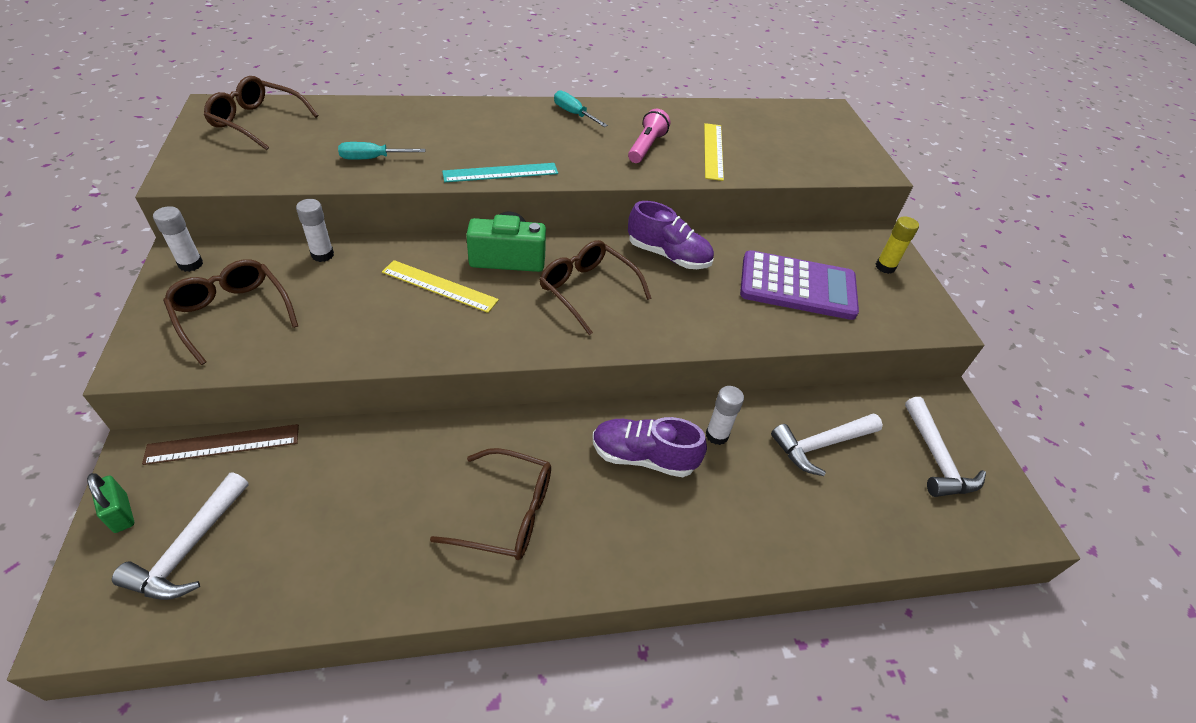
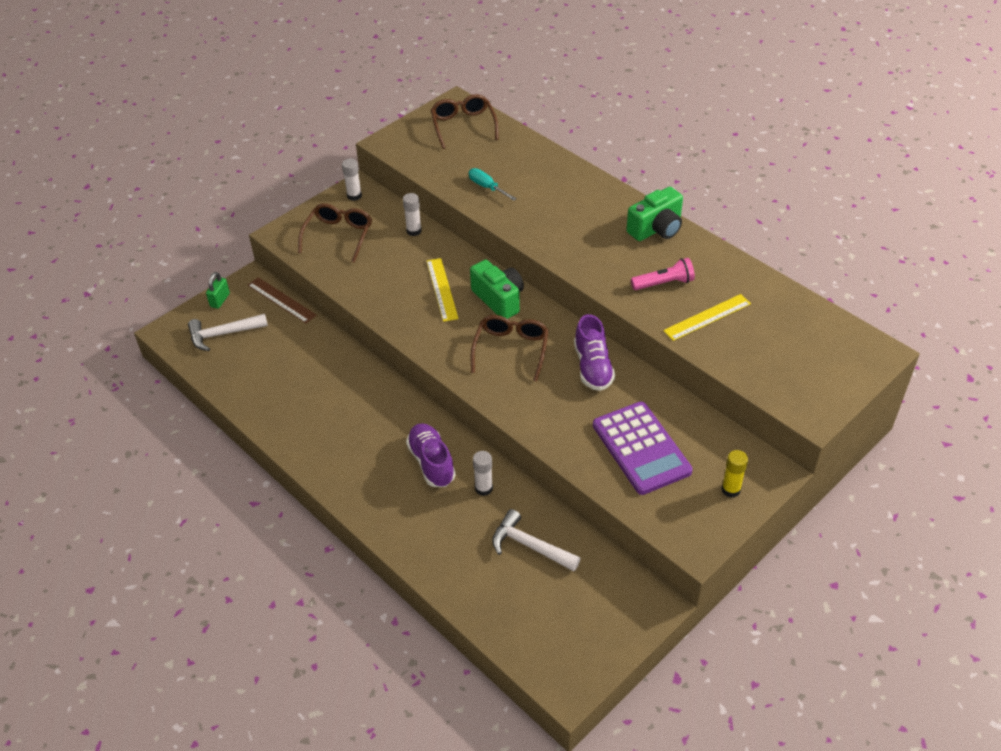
camera: 60 degrees right, 0 degrees up
(500, 172) = (541, 241): turquoise ruler -> none
(507, 513) = (339, 428): brown glasses -> none
(574, 114) = (656, 229): turquoise screwdriver -> green camera
(936, 459) = (583, 617): white hammer -> none

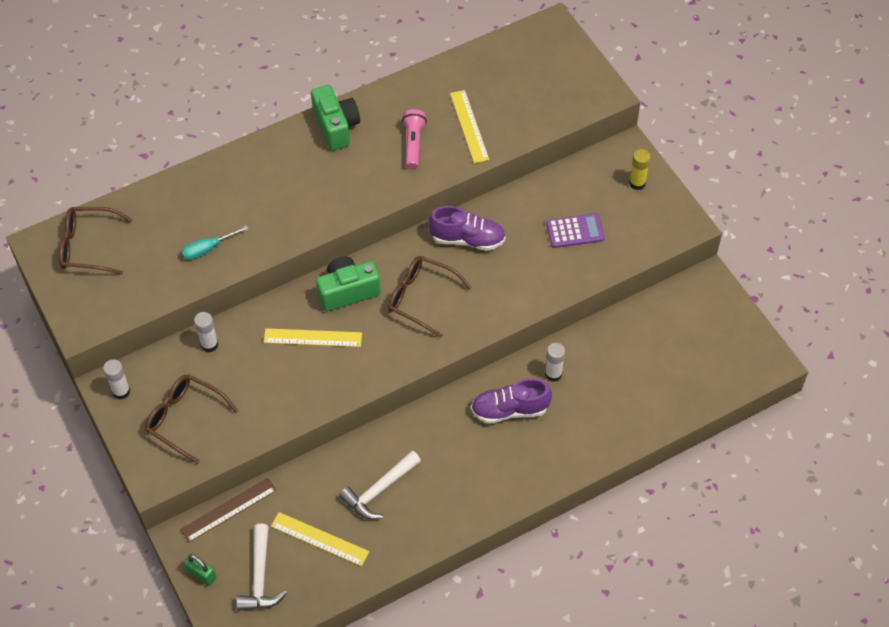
camera: 75 degrees left, 10 degrees up
(265, 361) = (319, 539): none -> yellow ruler
(529, 546) = (626, 354): white hammer -> white hammer (379, 490)
(641, 448) = (575, 231): purple calculator -> purple calculator, size x0.59

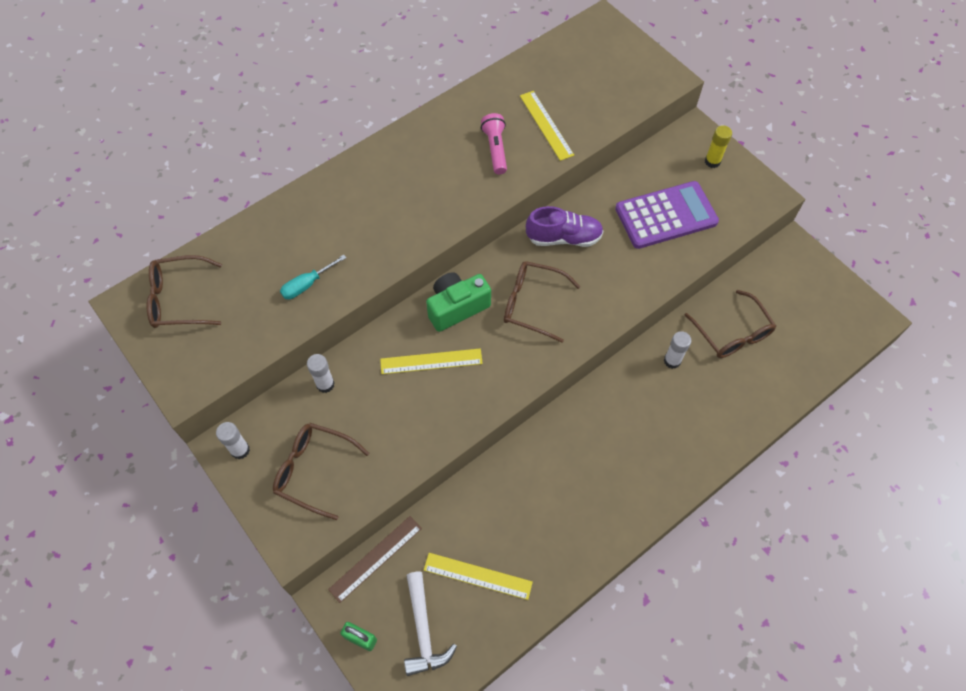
camera: 10 degrees left, 5 degrees up
(336, 126) = (414, 142): green camera -> none
(379, 490) = (527, 511): white hammer -> none
(510, 410) = (639, 404): purple shoe -> none
(575, 231) = (666, 216): purple calculator -> purple calculator, size x1.70
(621, 356) = (732, 333): none -> brown glasses

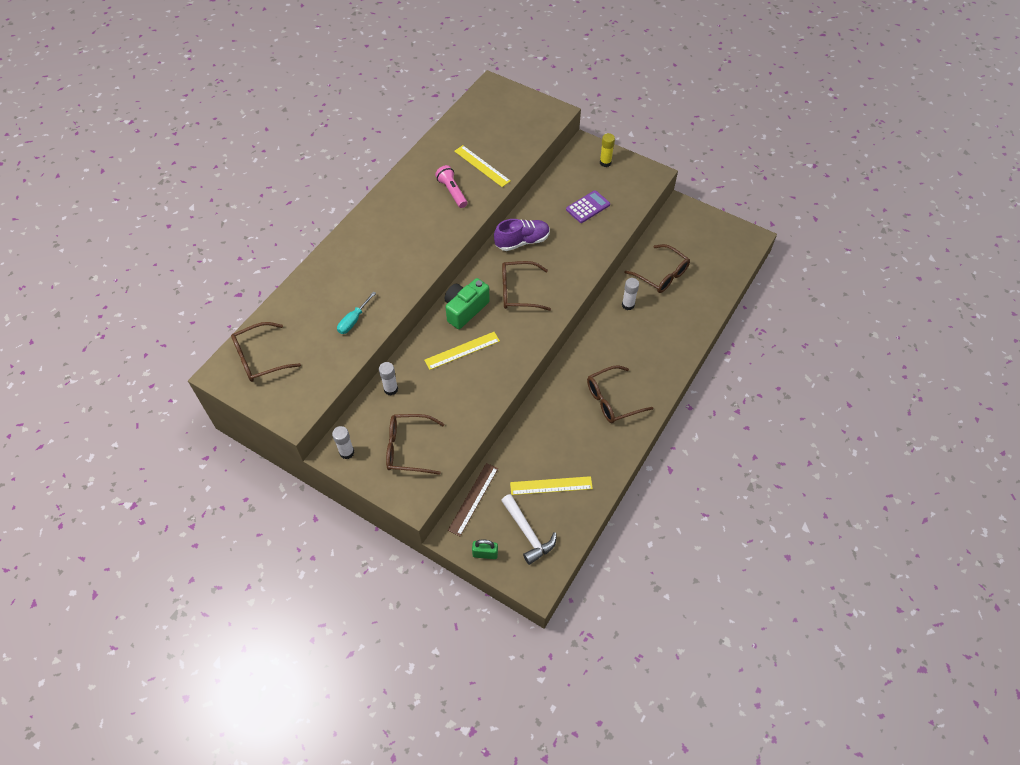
camera: 20 degrees left, 5 degrees down
(601, 485) = (612, 400): none -> brown glasses
(666, 216) = (588, 207): purple calculator -> purple calculator, size x0.59

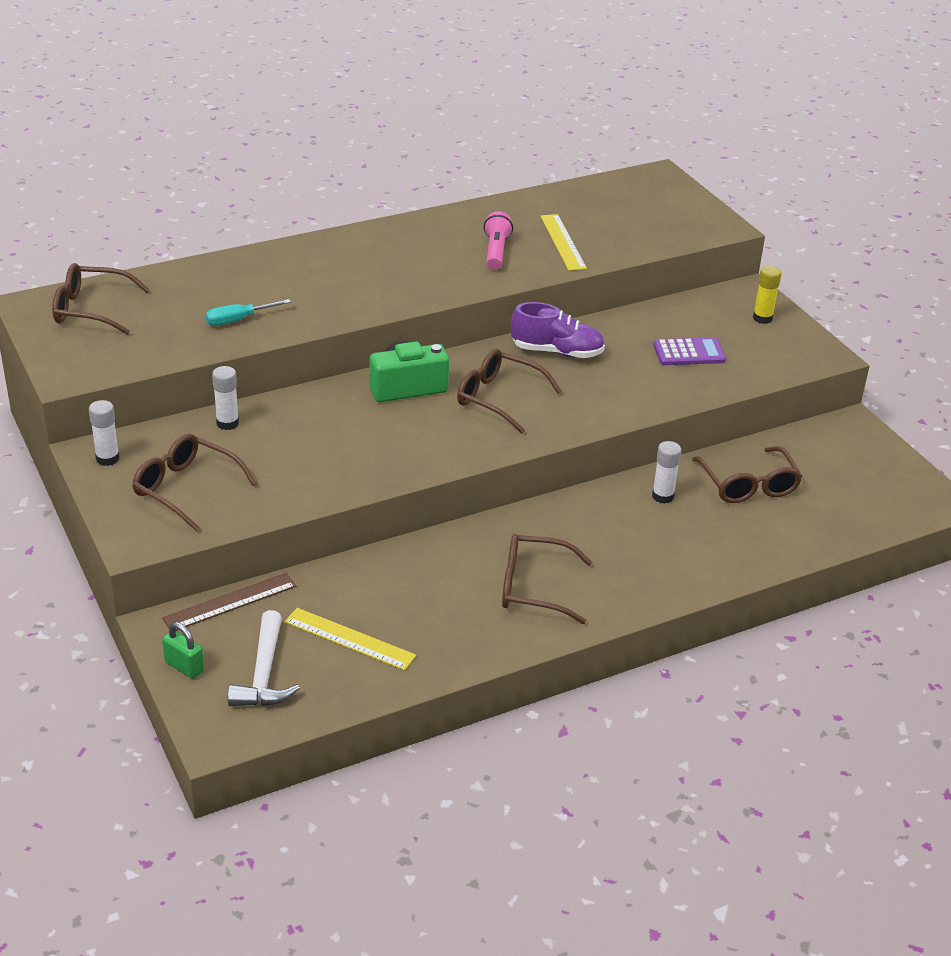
camera: 30 degrees right, 20 degrees down
(462, 350) = (359, 424): yellow ruler -> none

